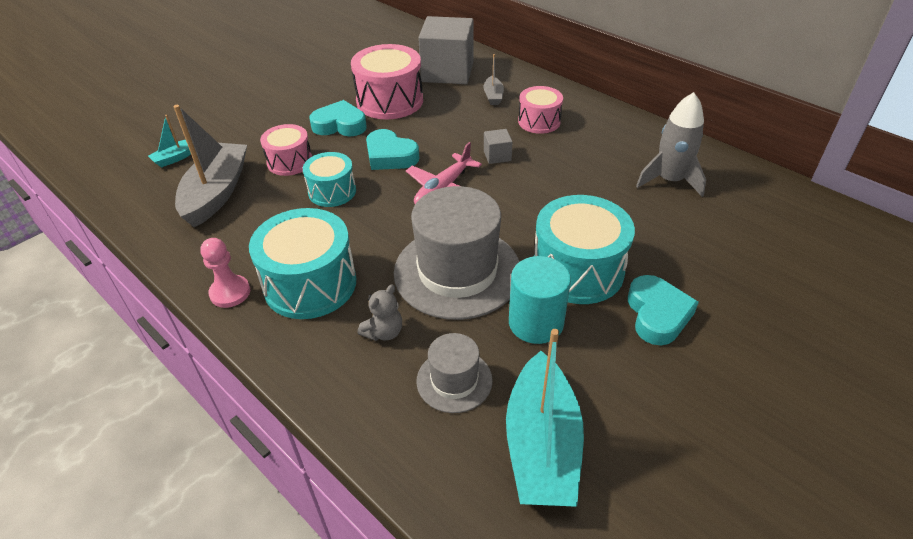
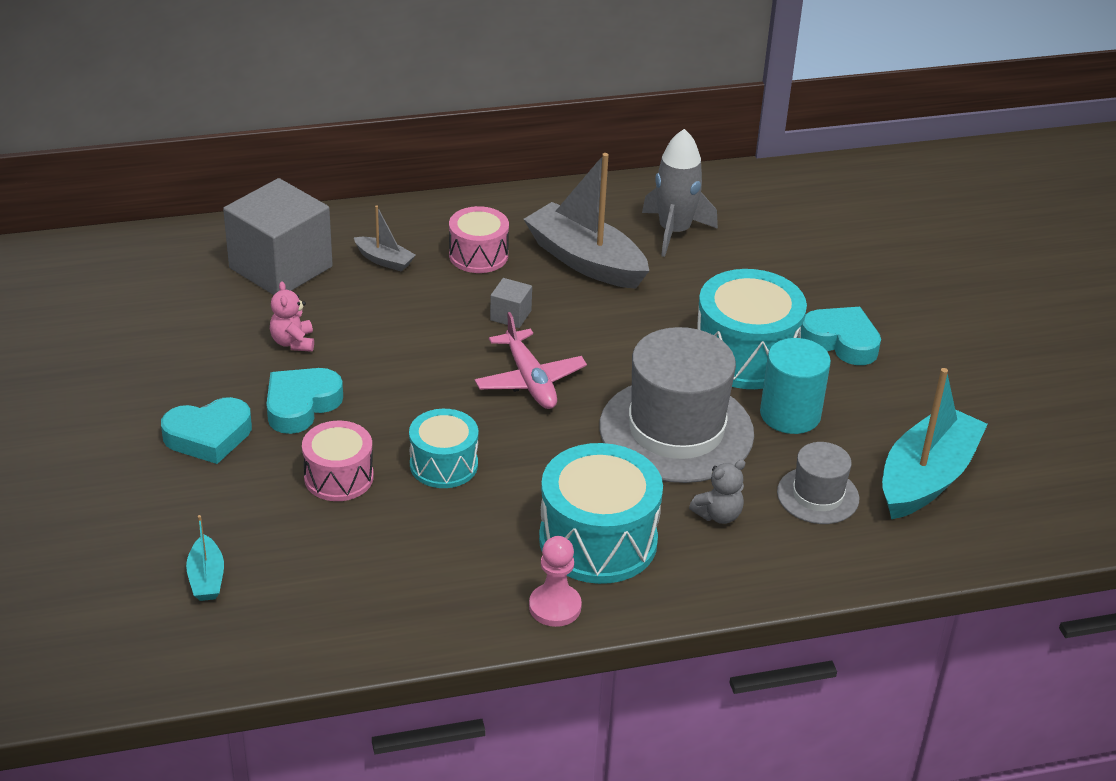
camera: 60 degrees left, 5 degrees down
(216, 193) = (339, 563): grey boat -> grey boat (585, 261)
(384, 332) = (718, 515): grey teddy bear -> grey teddy bear turned 75 degrees clockwise
(389, 101) = (293, 342): pink drum -> pink teddy bear
(390, 156) = (420, 392): turquoise heart -> turquoise heart (208, 436)
(541, 445) = (926, 478): turquoise boat -> turquoise boat turned 90 degrees counterclockwise

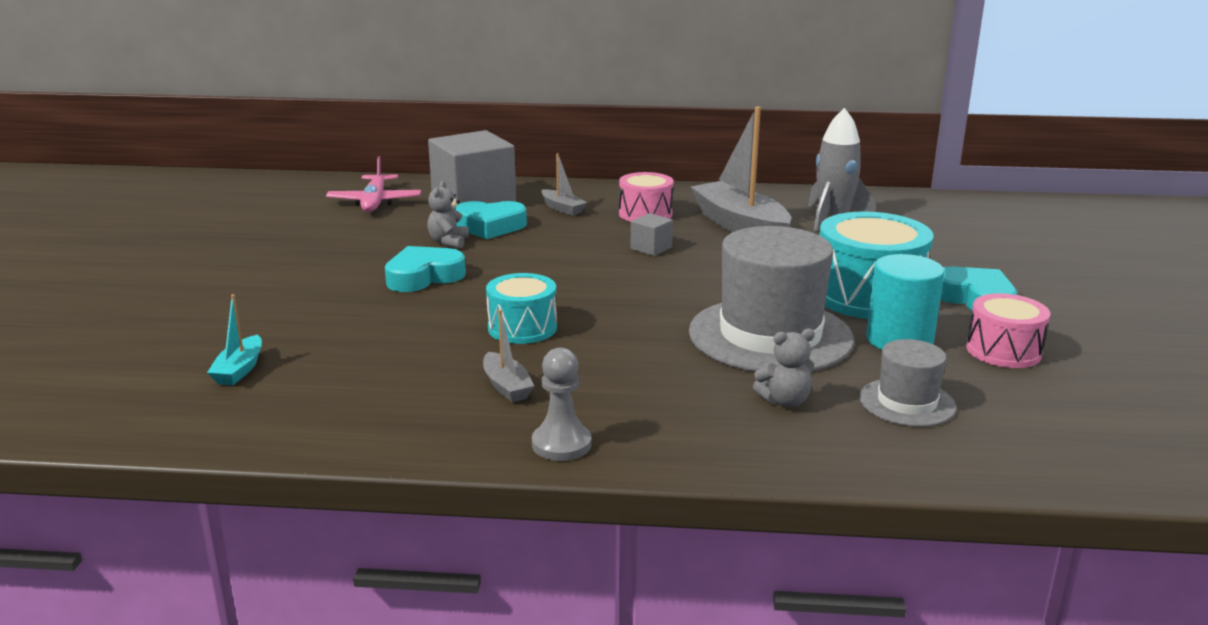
camera: 20 degrees right, 15 degrees down
(208, 436) = (328, 284): turquoise heart -> turquoise heart (489, 226)
(293, 342) = (448, 242): pink teddy bear -> grey teddy bear
(338, 477) = (418, 323): pink drum -> pink drum (1003, 351)
(471, 547) = (506, 386): none -> grey boat
(530, 380) = (643, 287): pink plane -> pink plane (375, 202)
(555, 607) = (561, 444): pink pawn -> grey pawn
(598, 540) = (641, 401): turquoise drum -> none
(926, 478) = (1044, 407): turquoise boat -> none

